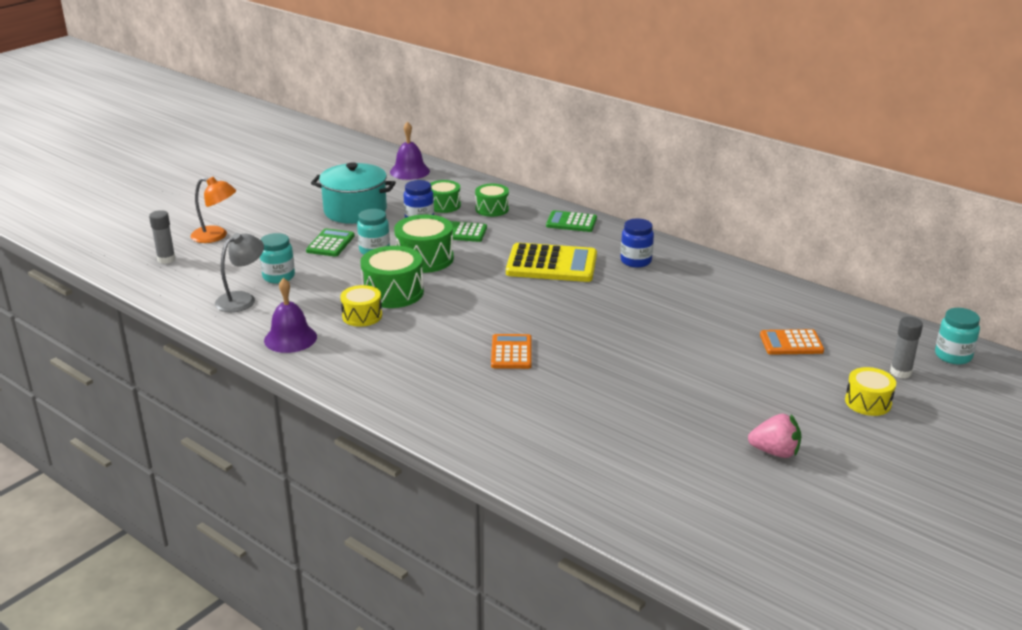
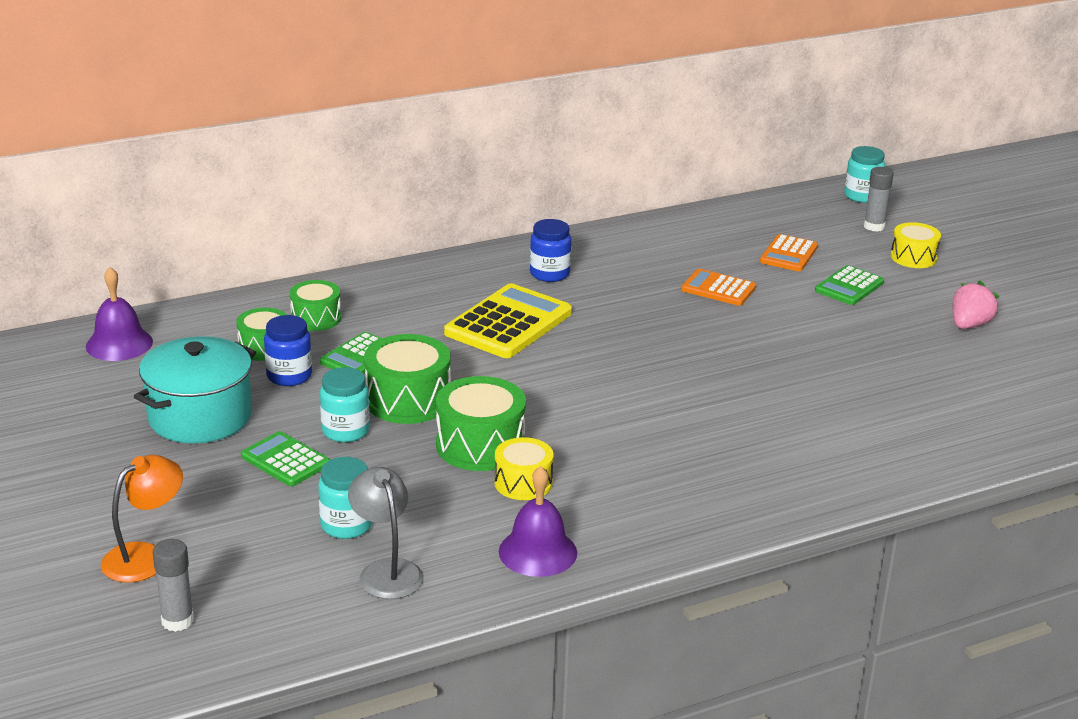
camera: 65 degrees left, 0 degrees up
(511, 352) = (694, 405): orange calculator -> orange calculator (718, 289)
(571, 222) = (412, 280): green calculator -> green calculator (849, 286)

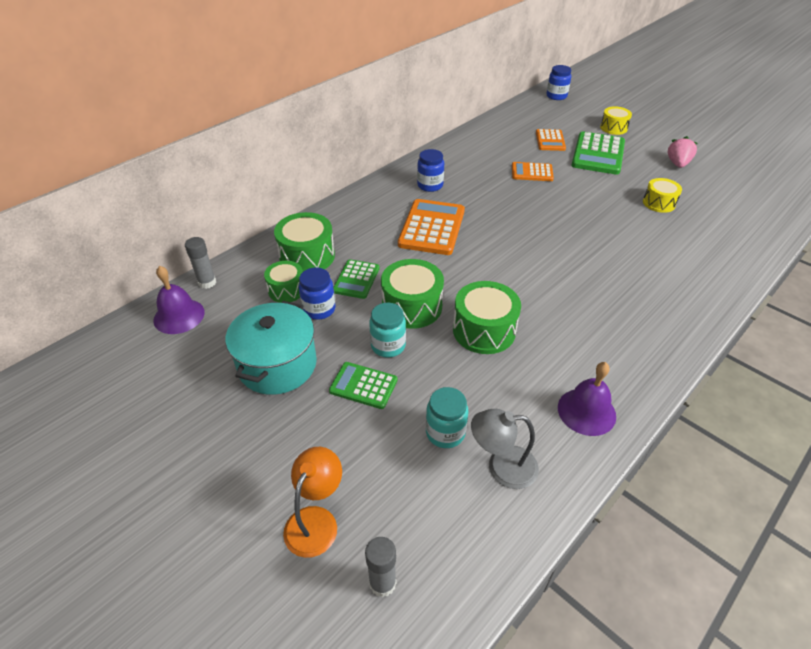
camera: 20 degrees left, 15 degrees up
(316, 318) = (307, 256): green drum -> green drum, size x1.58
(386, 571) = (502, 467): grey lamp -> grey lamp turned 45 degrees counterclockwise
(508, 323) = (432, 228): yellow calculator -> orange calculator
(523, 483) = (533, 353): yellow drum -> yellow drum (659, 203)
(849, 286) = (598, 154): green calculator -> green calculator, size x1.72
(862, 196) = (556, 96): turquoise jar -> blue jar
(874, 226) = (578, 113): grey glue stick -> grey glue stick (207, 282)

